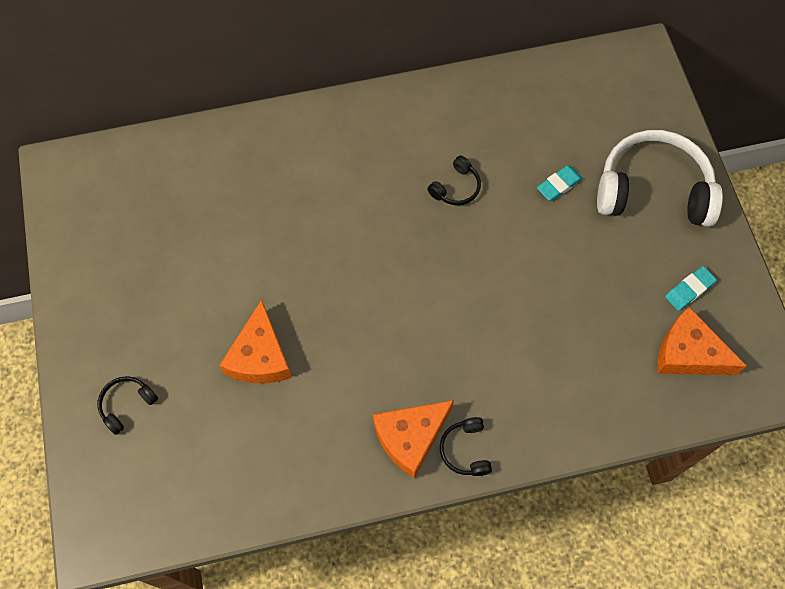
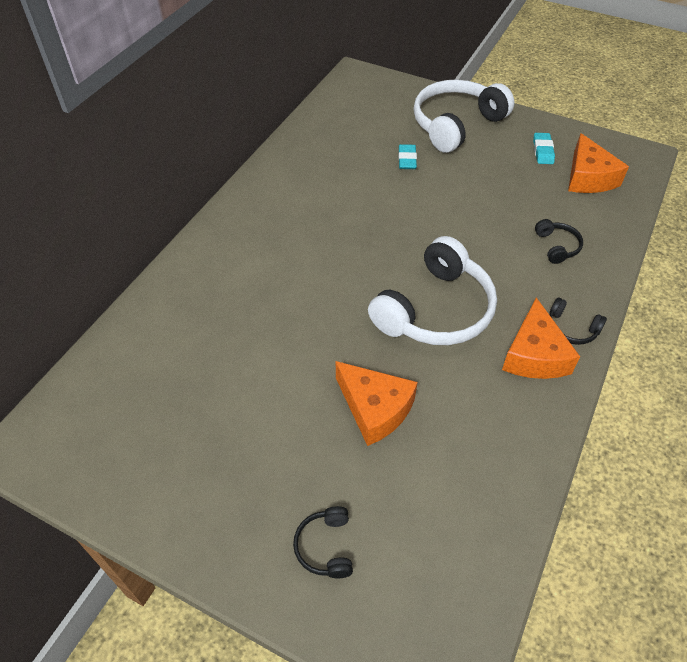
camera: 50 degrees left, 15 degrees down
(394, 333) = (436, 310): none -> white headphones
(456, 188) = (353, 206): black headphones -> black headphones (557, 246)
(688, 353) = (588, 177): orange cheese -> orange cheese turned 75 degrees counterclockwise

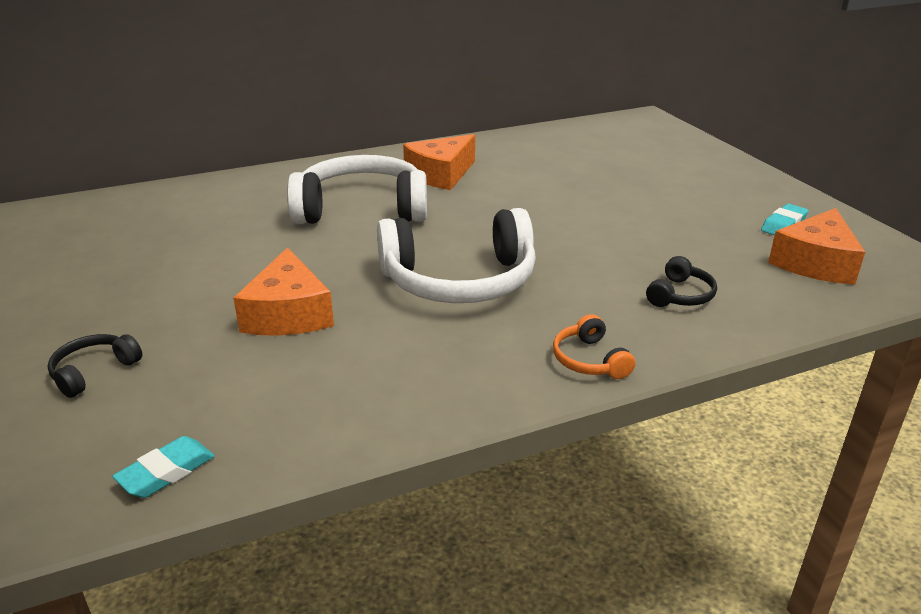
camera: 40 degrees right, 20 degrees down
(407, 160) = (605, 180): turquoise eraser -> turquoise eraser (166, 472)
(456, 124) = (702, 176): white headphones -> white headphones (362, 209)
(534, 355) = (510, 357): orange cheese -> orange cheese (441, 174)
(571, 329) = (589, 360): black headphones -> orange headphones

